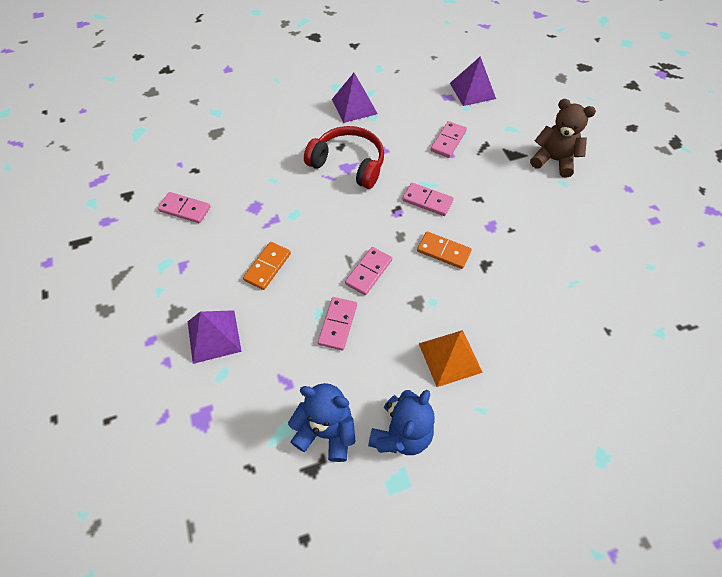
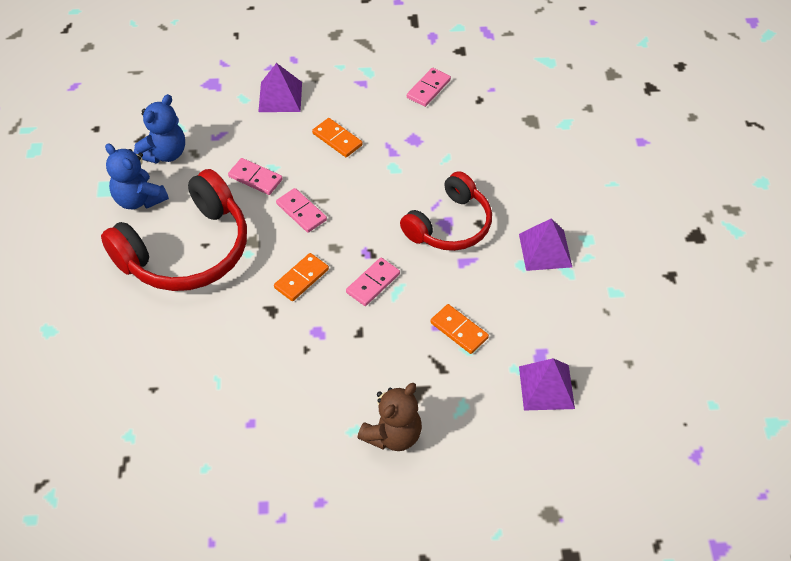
camera: 105 degrees right, 5 degrees down
(448, 141) = (459, 330): pink domino -> orange domino
(450, 357) = (186, 250): orange pyramid -> red headphones

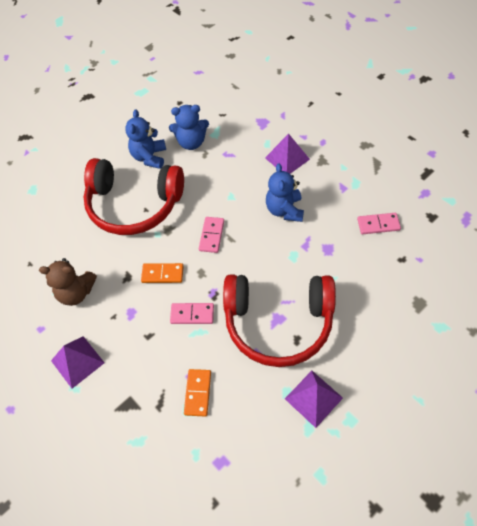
camera: 55 degrees right, 5 degrees up
(255, 178) = (215, 195): pink domino -> none
(337, 139) = (284, 210): orange domino -> blue teddy bear
(393, 435) = (86, 414): brown teddy bear -> brown teddy bear (76, 292)
(450, 225) = (278, 322): red headphones -> red headphones, size x1.51
(546, 387) = (196, 487): purple pyramid -> purple pyramid (77, 361)

